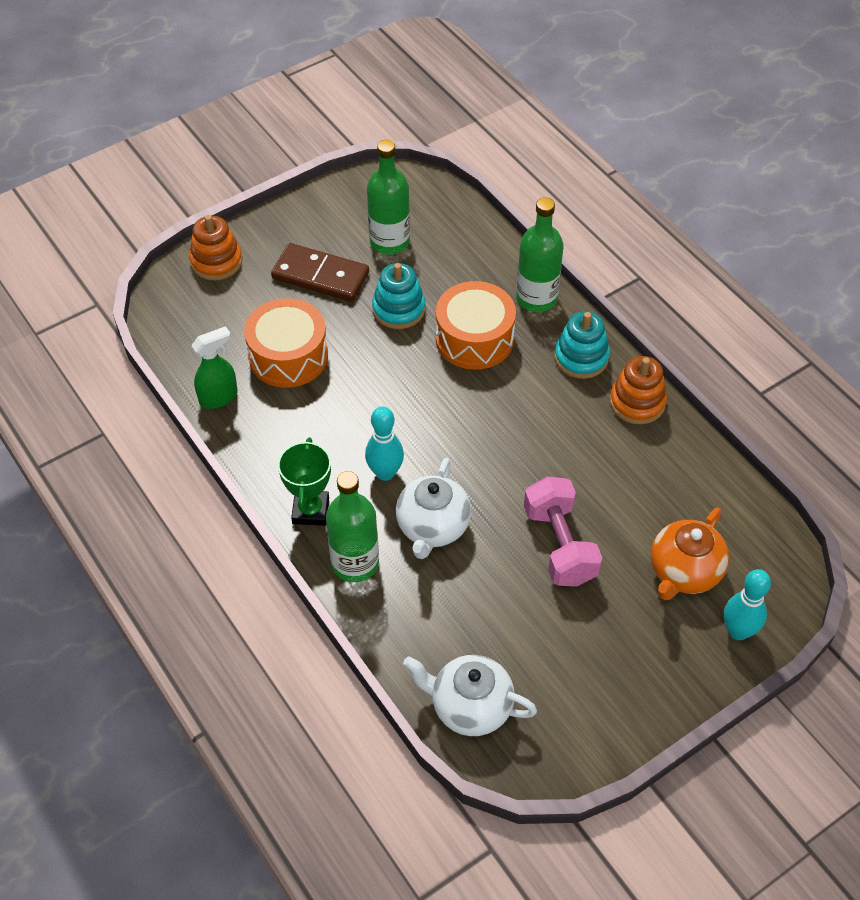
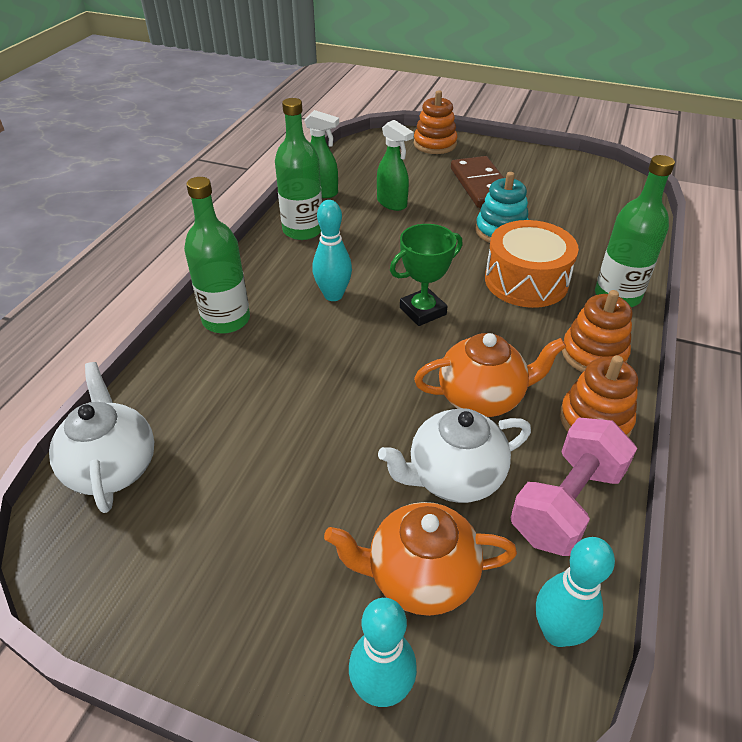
camera: 55 degrees right, 10 degrees down
(288, 356) = (392, 203): orange drum -> green spray bottle
(310, 510) = (259, 274): green trophy -> green trophy (422, 311)
(389, 241) = (557, 199): green bottle -> green bottle (303, 230)
(433, 527) = (302, 347): white teapot -> white teapot (454, 477)
(560, 545) = (359, 444): pink dumbbell -> pink dumbbell (566, 504)
(571, 449) = (482, 397): none -> orange teapot
(581, 357) = (593, 354): turquoise stacking toy -> orange stacking toy
(760, 529) = (557, 632): none -> turquoise bowling pin

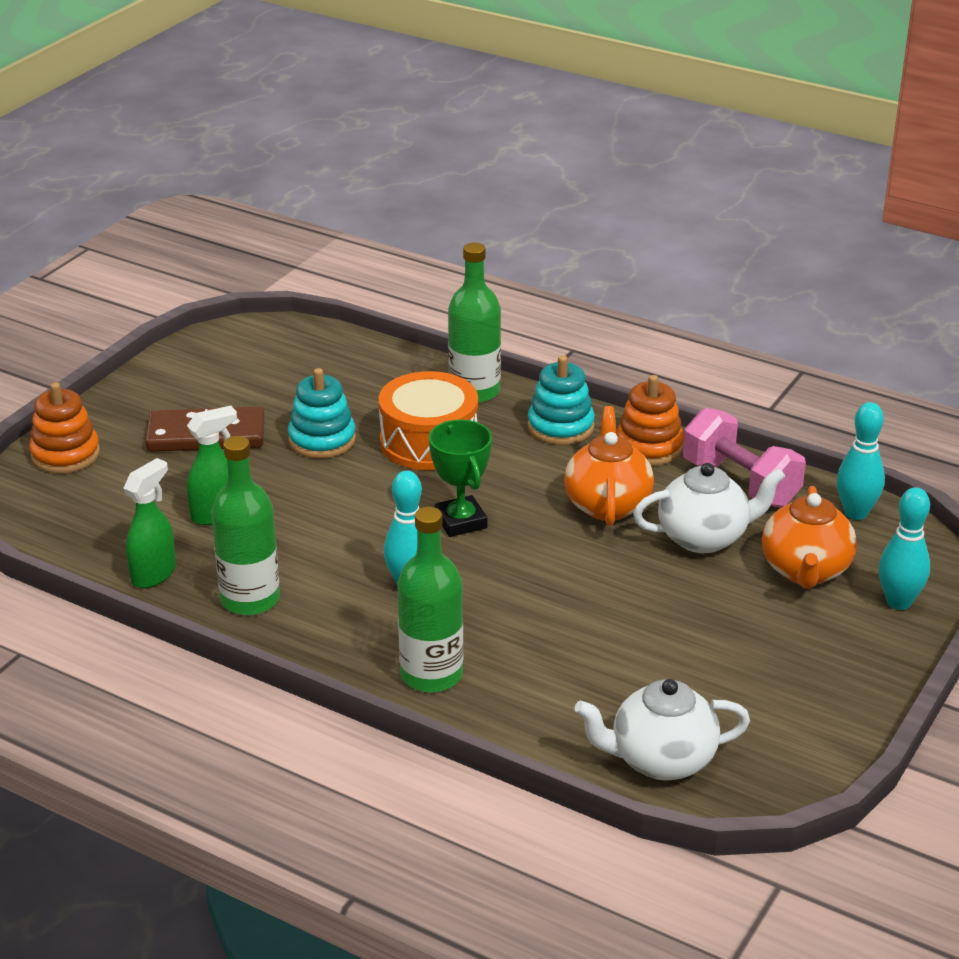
camera: 80 degrees left, 10 degrees down
(454, 477) = (704, 537): white teapot -> white teapot turned 90 degrees counterclockwise
(593, 354) = (560, 427): orange stacking toy -> turquoise stacking toy

